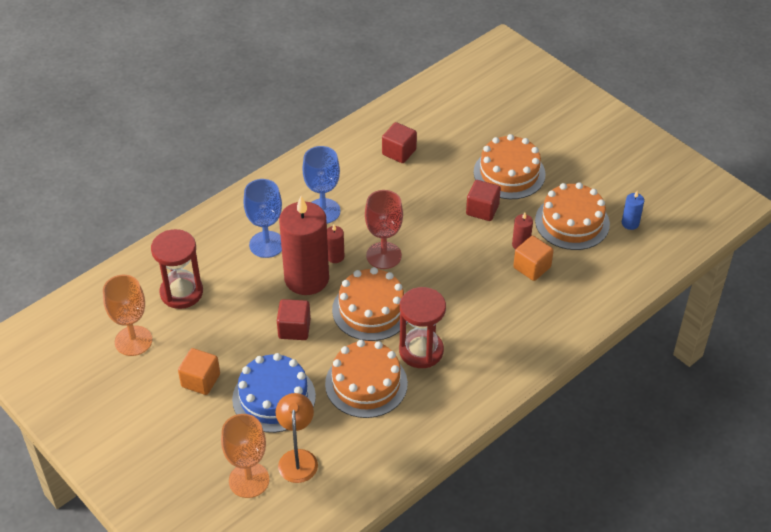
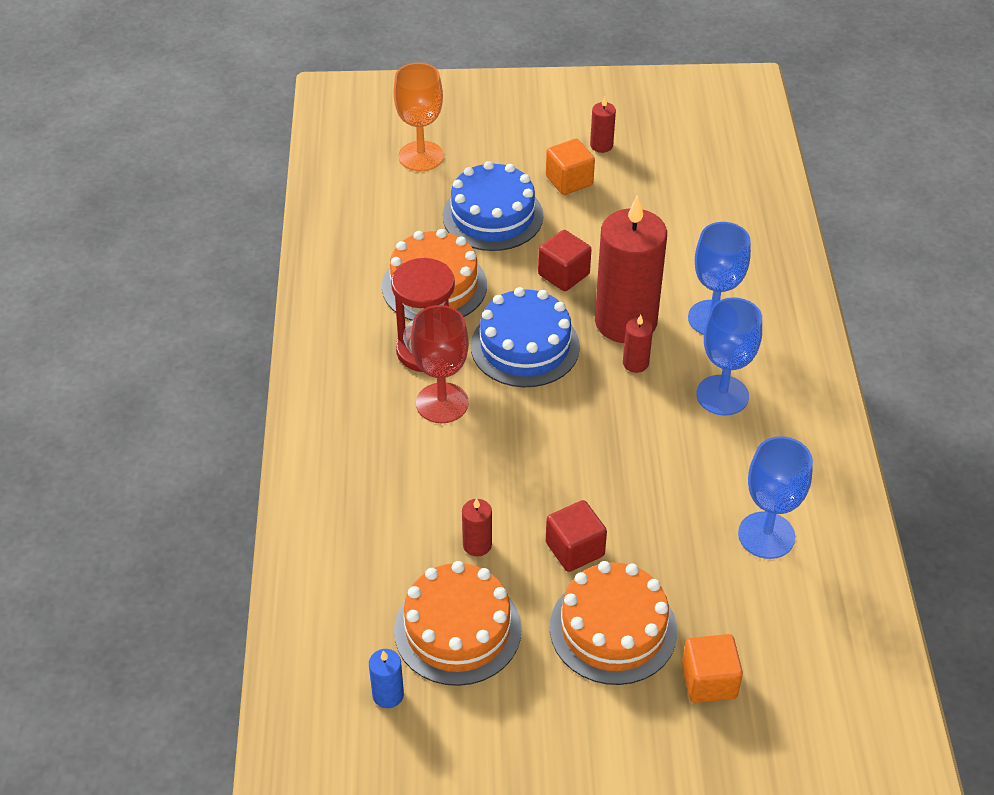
camera: 130 degrees right, 0 degrees up
(133, 341) = (670, 162): orange goblet -> none
(146, 386) = (601, 145): none -> red candle
(181, 292) = (703, 221): red hourglass -> none
(298, 458) = (406, 195): orange lamp -> none
(371, 310) = (525, 346): orange cake -> blue cake
(383, 255) = (594, 405): red goblet -> red goblet (442, 403)
(399, 152) = (766, 535): red cube -> blue goblet
(532, 267) = (431, 528): orange cube -> orange cube (709, 681)

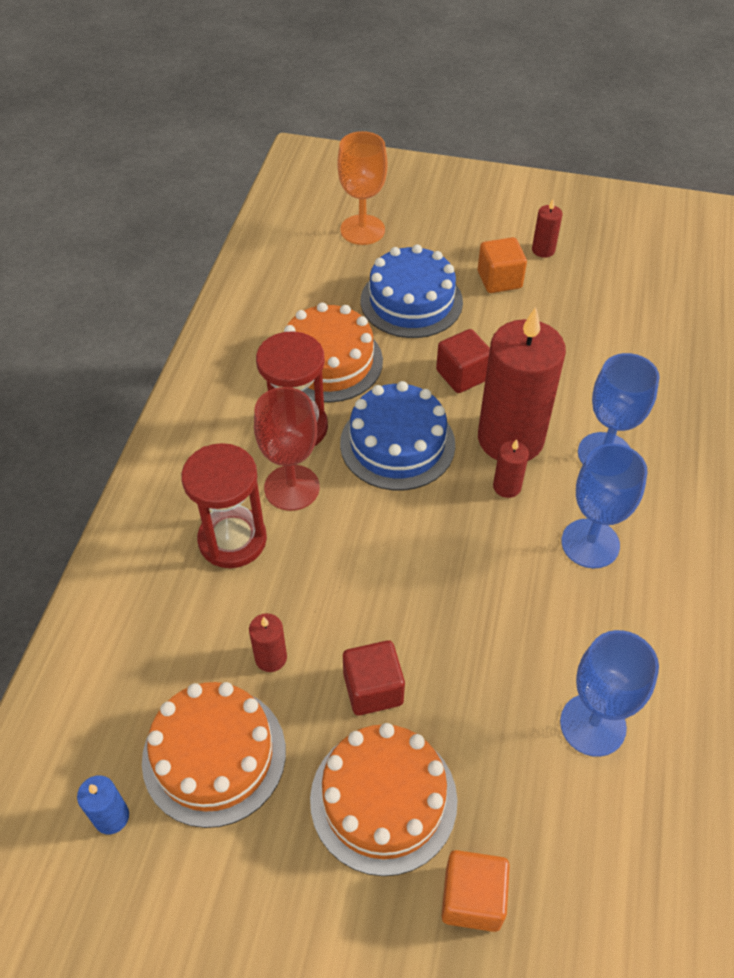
camera: 15 degrees right, 5 degrees up
(405, 458) = (232, 540): none -> red hourglass

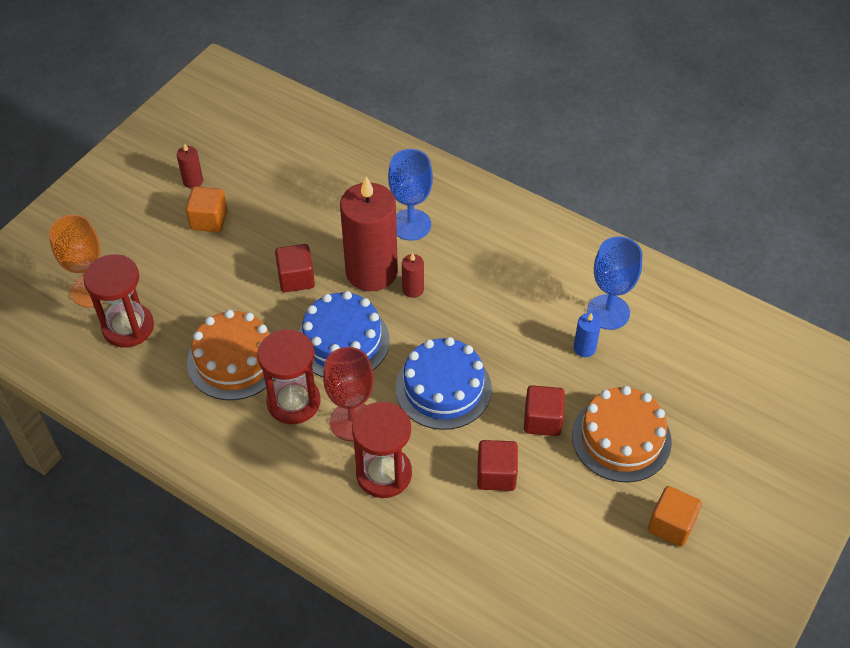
camera: 70 degrees left, 0 degrees up
(111, 817) = (583, 603): blue candle -> blue candle (584, 348)
(214, 755) = (559, 528): orange cake -> none
(271, 658) = (496, 474): red candle -> red cube
(331, 270) = (128, 327): none -> red hourglass
(411, 301) = (199, 284): blue cake -> blue cake (443, 388)
(472, 898) = (695, 412): orange cube -> orange cube (671, 525)
(590, 543) = (479, 262): blue goblet -> none

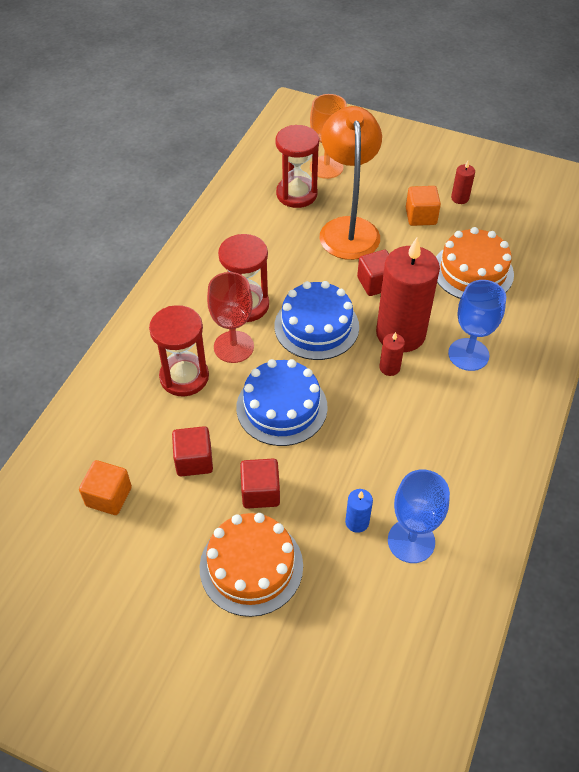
camera: 80 degrees right, 0 degrees up
(204, 288) = (348, 228): none -> orange lamp
(234, 360) = (280, 261): orange cake -> orange cake (472, 271)
(671, 525) = (154, 621): orange cube -> orange cube (109, 496)

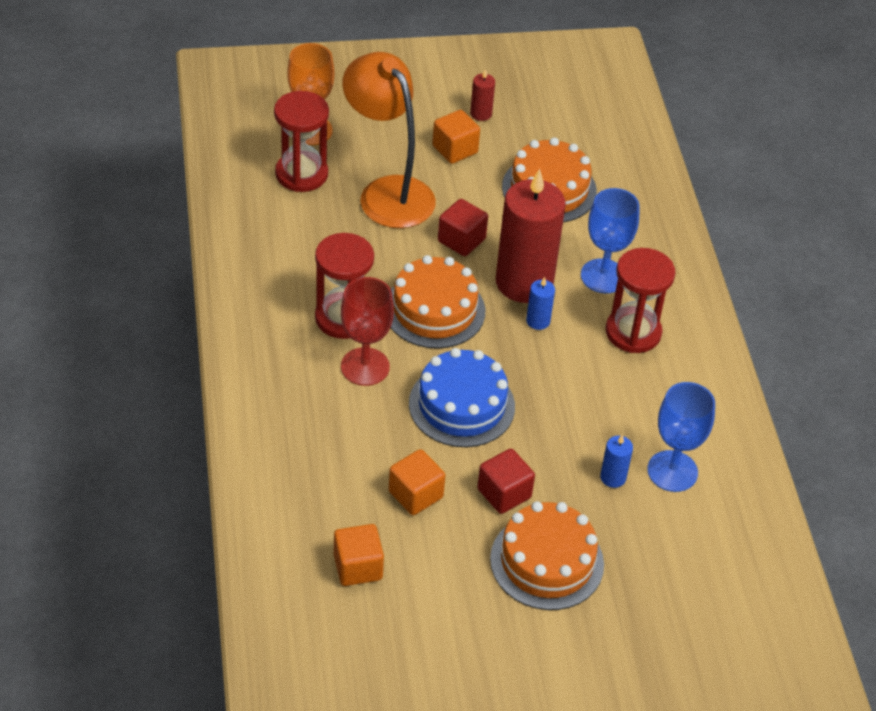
camera: 35 degrees left, 5 degrees down
(184, 377) = (338, 419): red hourglass -> red hourglass (633, 332)
(194, 460) = (415, 494): red cube -> orange cube
(316, 326) = (434, 310): blue cake -> orange cake
(389, 367) = (538, 321): red candle -> blue candle

